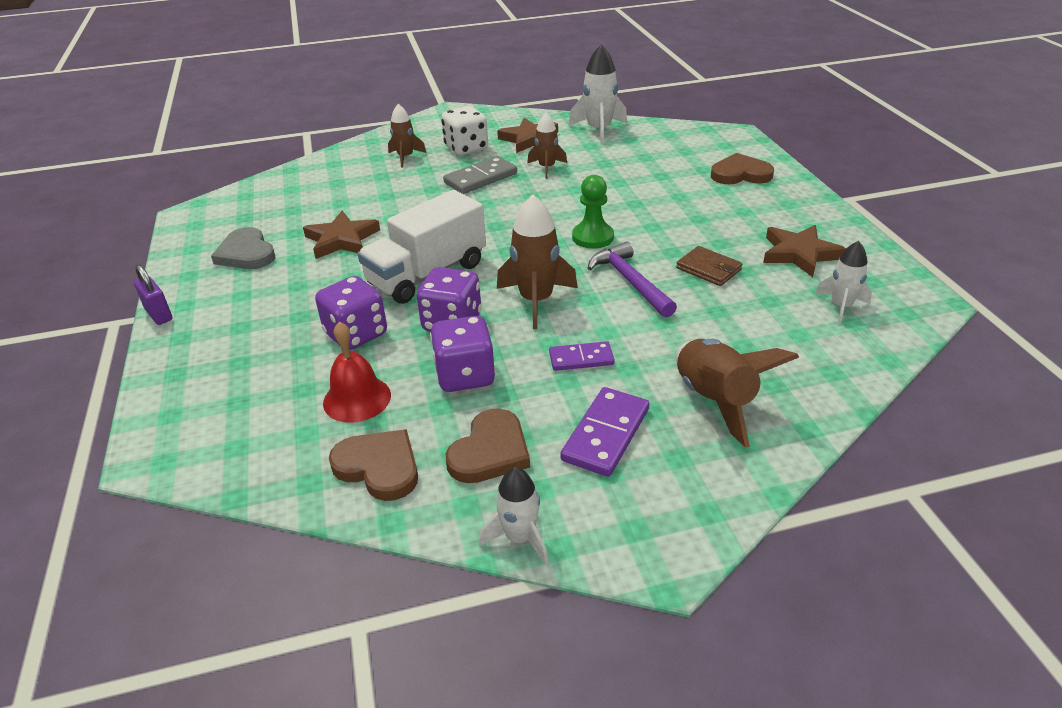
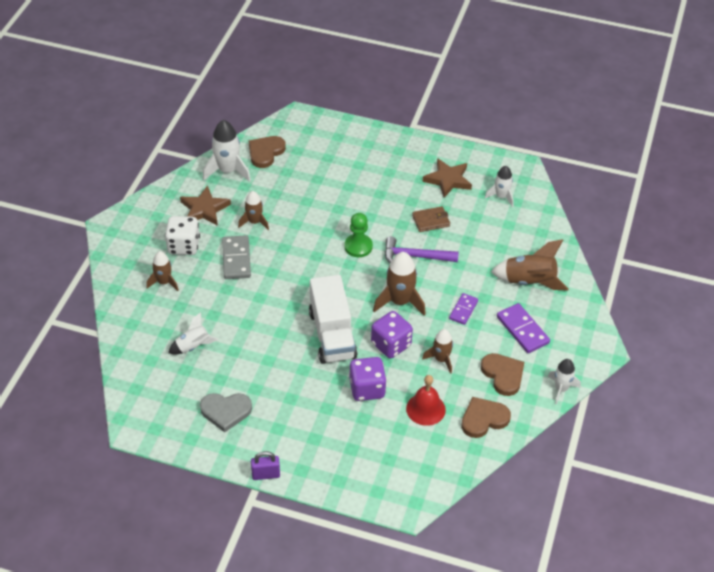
camera: 60 degrees left, 10 degrees up
(330, 202) = (193, 346): none -> white rocket
(342, 239) = (253, 358): brown star -> none
(465, 376) = (441, 359): purple dice -> brown rocket
(740, 174) = (349, 147): brown heart -> brown heart (265, 152)

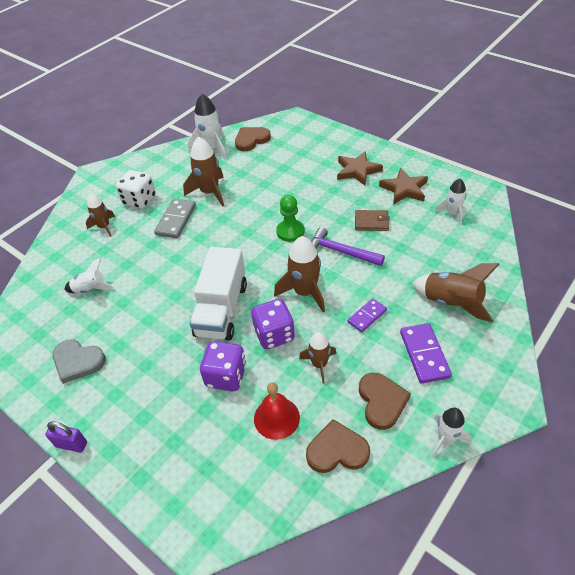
camera: 25 degrees right, 0 degrees up
(204, 209) = (175, 174): brown star -> brown star (357, 171)
(254, 222) = (210, 192): brown rocket -> brown rocket, size x1.60

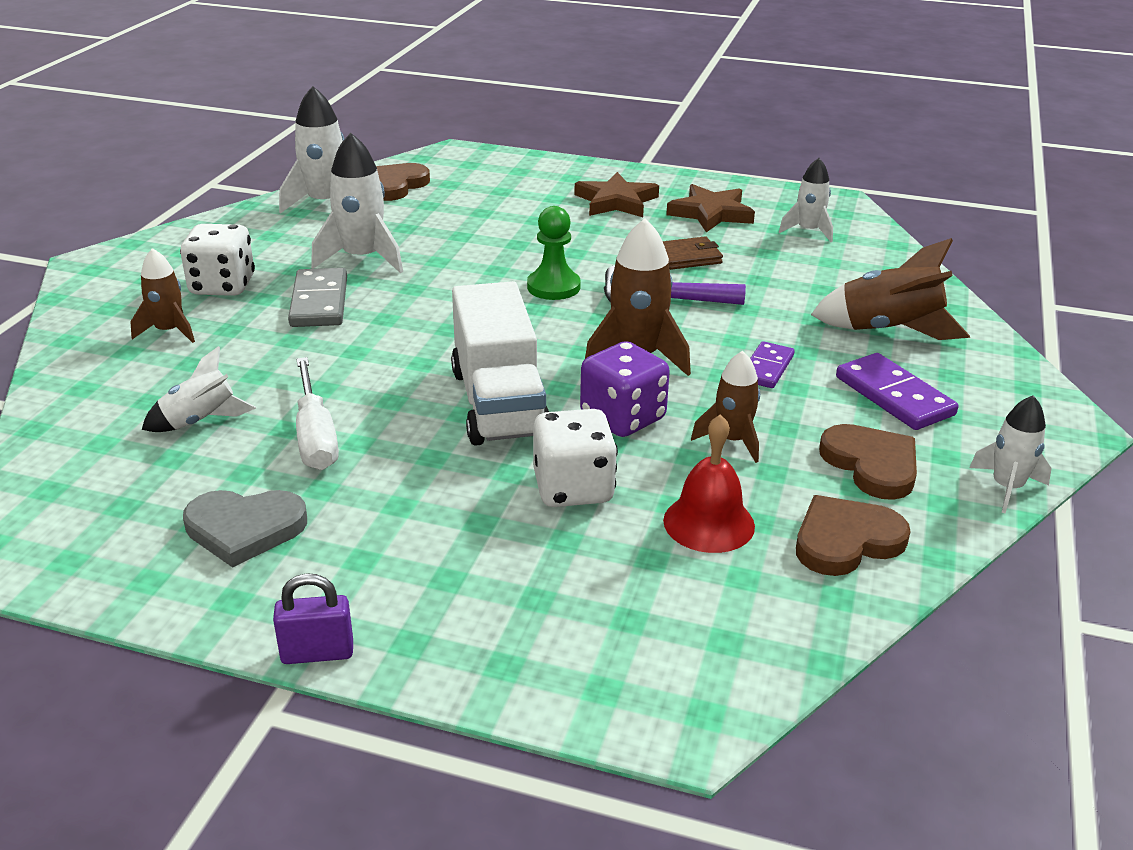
camera: 25 degrees left, 15 degrees down
(132, 311) = (315, 436): none -> white screwdriver
(210, 192) = (362, 258): brown rocket -> white rocket
(226, 376) = (573, 488): purple dice -> white dice

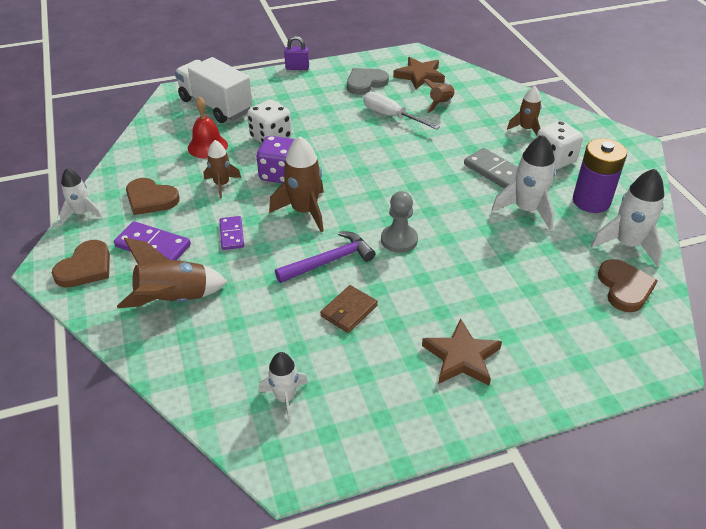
camera: 145 degrees right, 10 degrees up
(200, 421) = (441, 104): white rocket -> brown rocket
(278, 239) = (591, 201): none -> purple battery
(317, 653) = (297, 68): purple padlock -> purple padlock turned 45 degrees clockwise
(498, 403) = (340, 158): white truck -> white truck (216, 106)
(553, 287) = (399, 240): green pawn -> grey pawn
(711, 213) = (378, 381): brown star -> brown star (419, 76)
(846, 540) = (149, 161): brown heart -> brown heart (86, 267)

